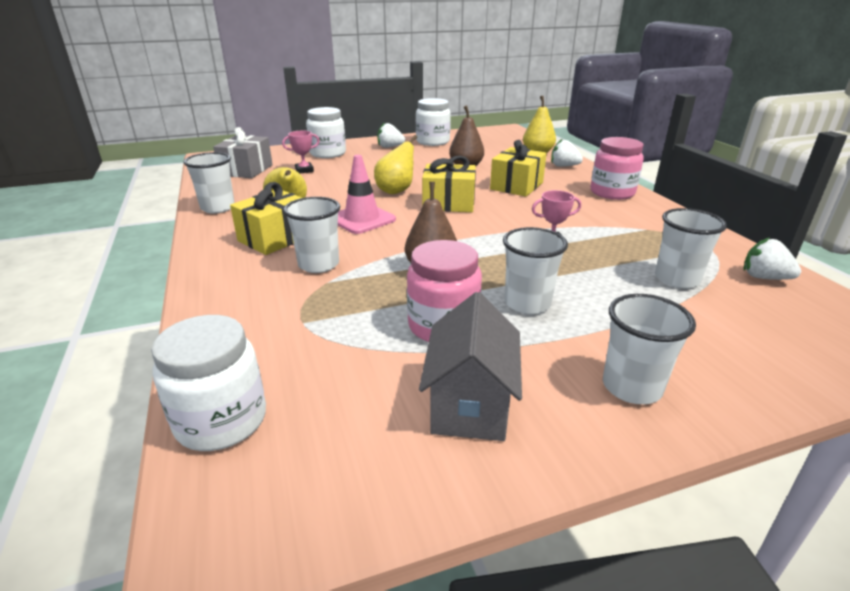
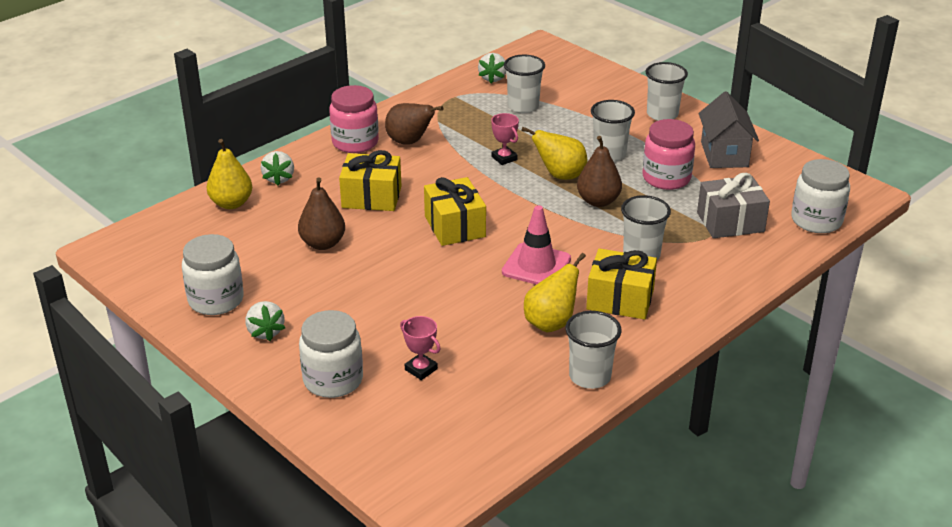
camera: 115 degrees left, 5 degrees up
(246, 170) = (456, 424): grey gift -> grey gift (730, 222)
(396, 191) = (443, 269): yellow pear -> yellow pear (560, 175)
(470, 404) = (724, 154): grey house -> grey house turned 75 degrees counterclockwise
(604, 211) = (410, 142): none -> brown pear

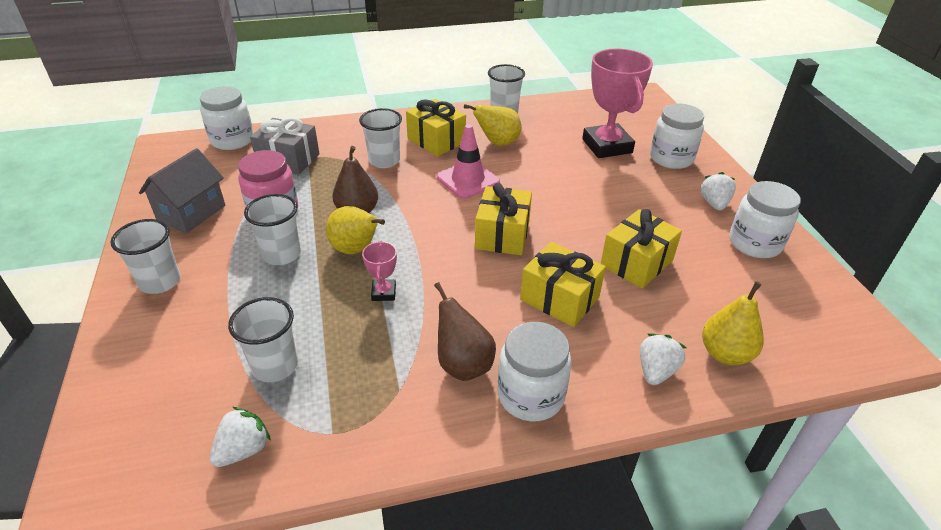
camera: 150 degrees left, 5 degrees up
(323, 243) = (636, 263): brown pear -> yellow gift
(355, 142) = (531, 395): pink jar -> white jar
(421, 369) = (607, 146): pink trophy -> pink trophy, size x2.24

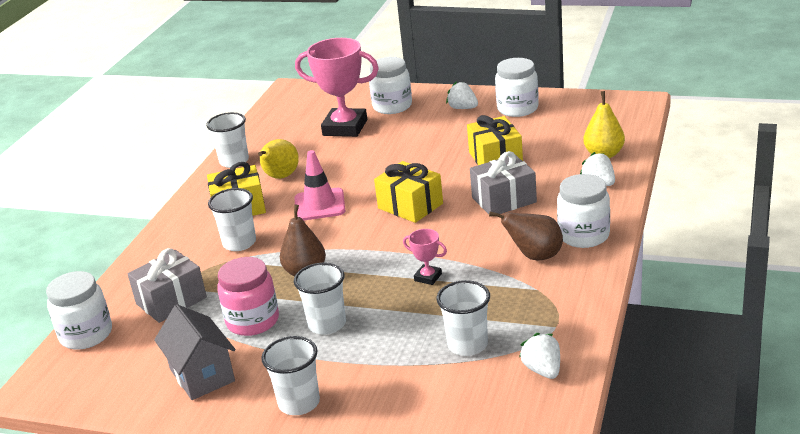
camera: 55 degrees left, 10 degrees down
(356, 249) = (359, 282): yellow pear -> none
(559, 298) = (504, 200): yellow gift -> grey gift

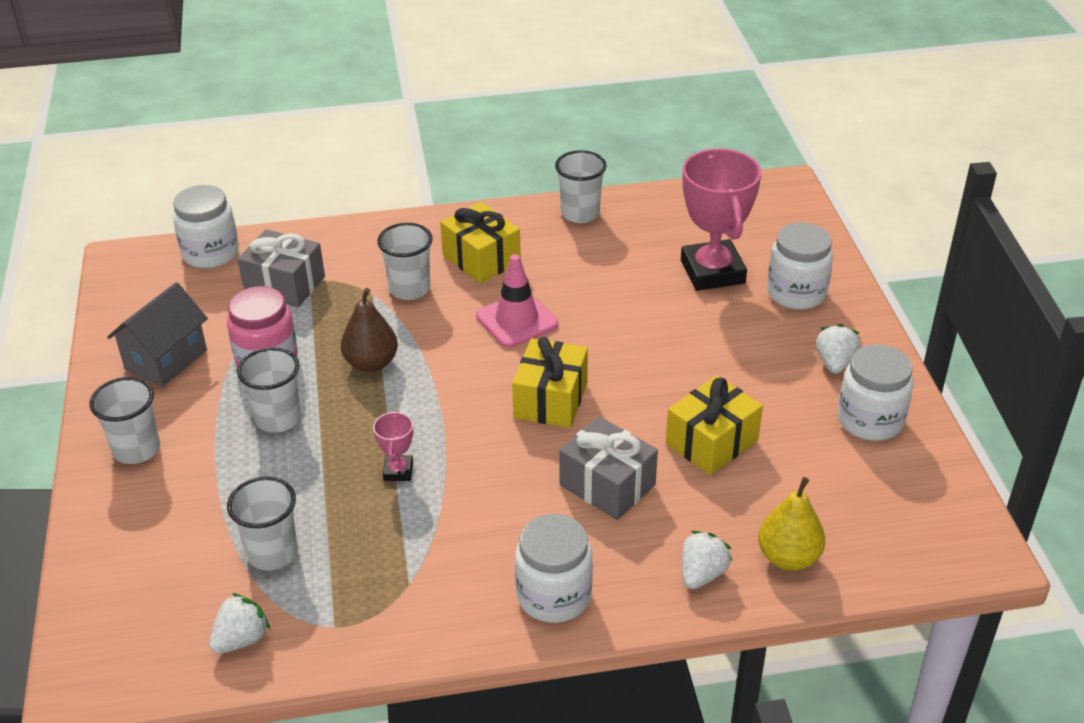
camera: 60 degrees right, 10 degrees up
(280, 177) = (563, 264): yellow pear -> none
(535, 256) = (482, 559): brown pear -> none

